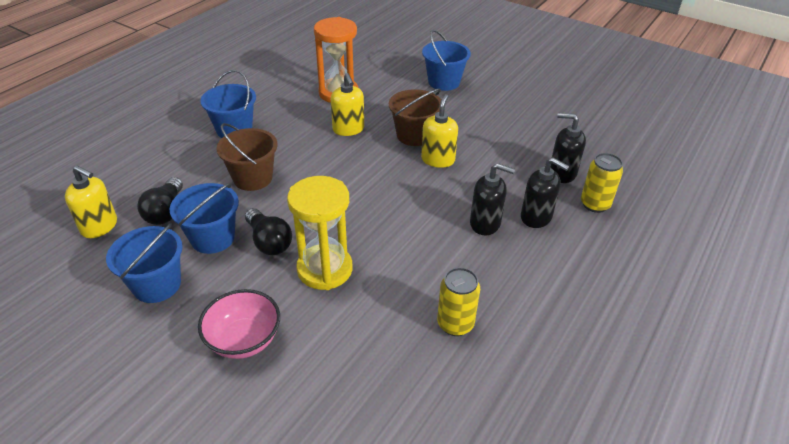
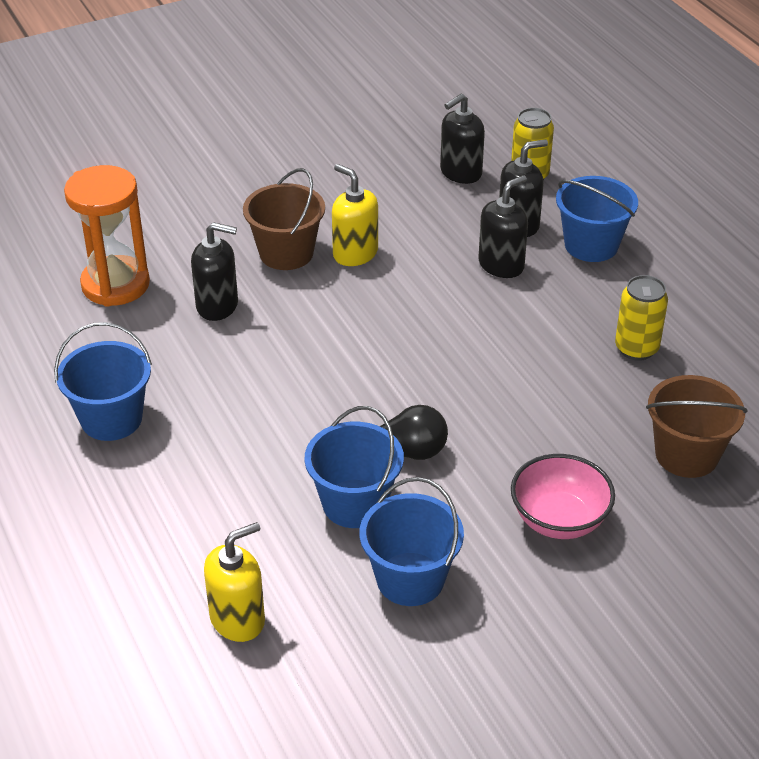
camera: 60 degrees left, 0 degrees up
(165, 211) = (258, 539): black light bulb -> none
(253, 178) = (253, 431): brown bucket -> brown bucket (686, 455)
(325, 269) = (487, 418): yellow hourglass -> none
(348, 129) = (217, 306): yellow soap dispenser -> black soap dispenser
(444, 82) = (186, 180): blue bucket -> blue bucket (591, 245)

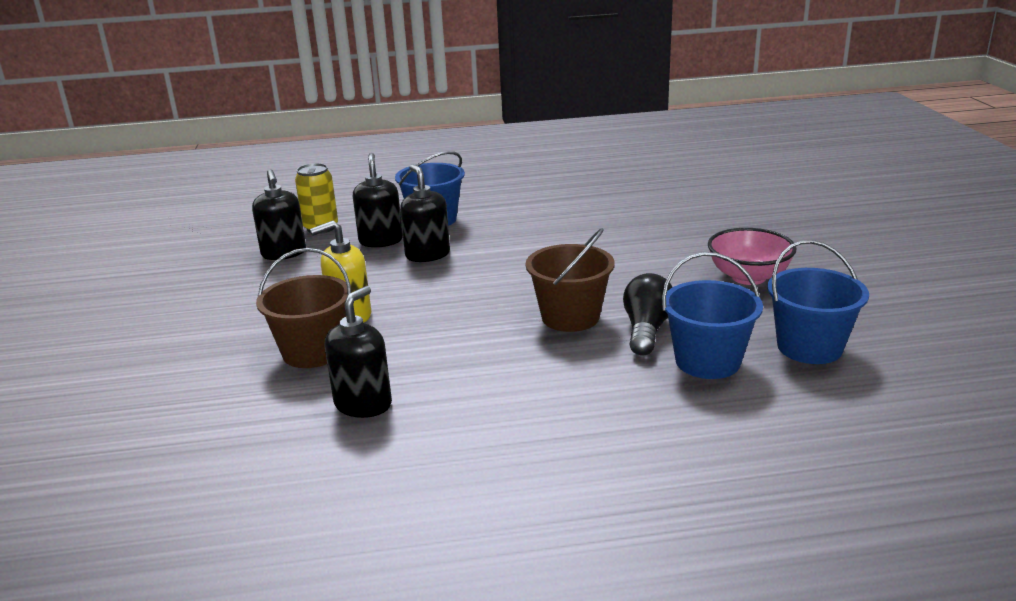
camera: 70 degrees left, 15 degrees down
(111, 419) = (514, 504): blue bucket -> none
(115, 284) = (259, 476): orange hourglass -> none
(238, 619) = (860, 447): yellow soap dispenser -> none
(636, 348) = (567, 223): yellow can -> none
(686, 455) = (690, 225): brown bucket -> brown bucket (570, 317)

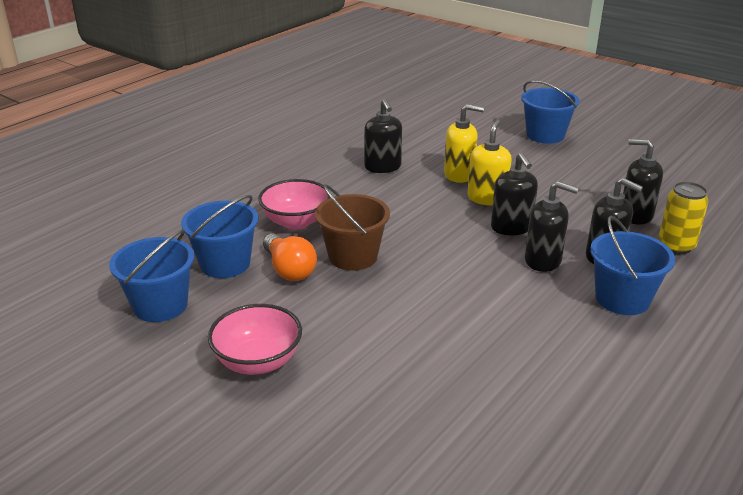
camera: 135 degrees right, 5 degrees up
(113, 356) = (545, 135): none -> blue bucket
(313, 352) = (459, 175): brown bucket -> yellow soap dispenser
(393, 284) = (511, 227): none -> black soap dispenser
(576, 376) = (296, 222): none -> pink bowl
(646, 330) = (289, 269): black light bulb -> orange light bulb

